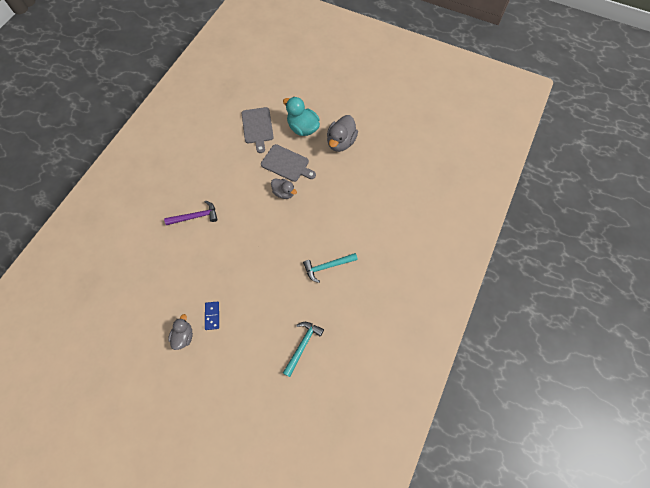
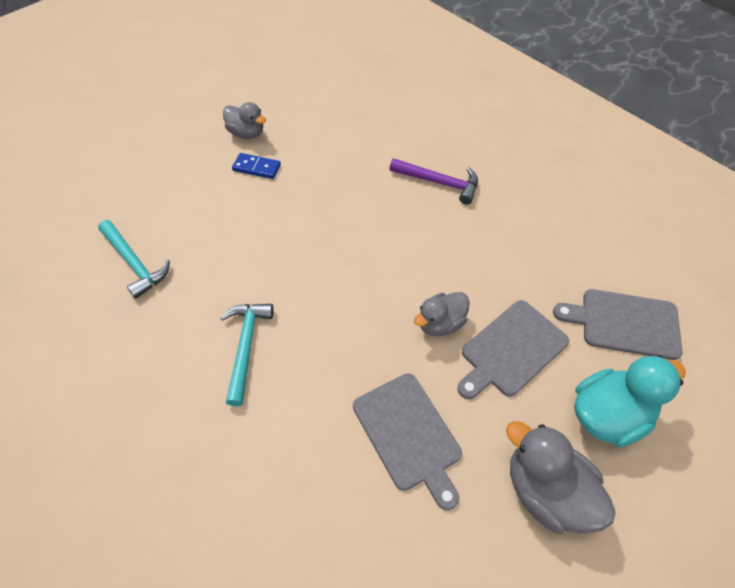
camera: 110 degrees right, 10 degrees down
(195, 216) = (439, 182): purple hammer -> purple hammer turned 75 degrees counterclockwise
(339, 190) = (409, 434): none -> grey cutting board

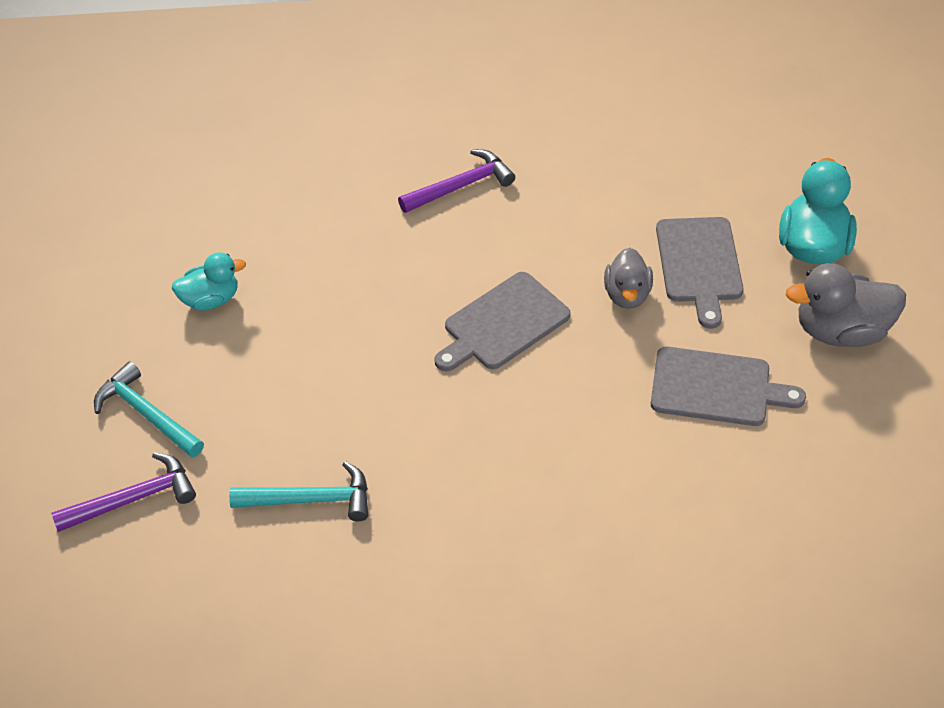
camera: 50 degrees left, 5 degrees down
(82, 188) = (133, 498): none -> purple hammer
(245, 347) = (515, 457): turquoise hammer -> turquoise hammer (146, 414)
(246, 133) = (210, 299): grey duck -> turquoise duck
(256, 168) = (277, 320): blue domino -> none
(625, 323) = (743, 172): grey cutting board -> grey cutting board (503, 324)

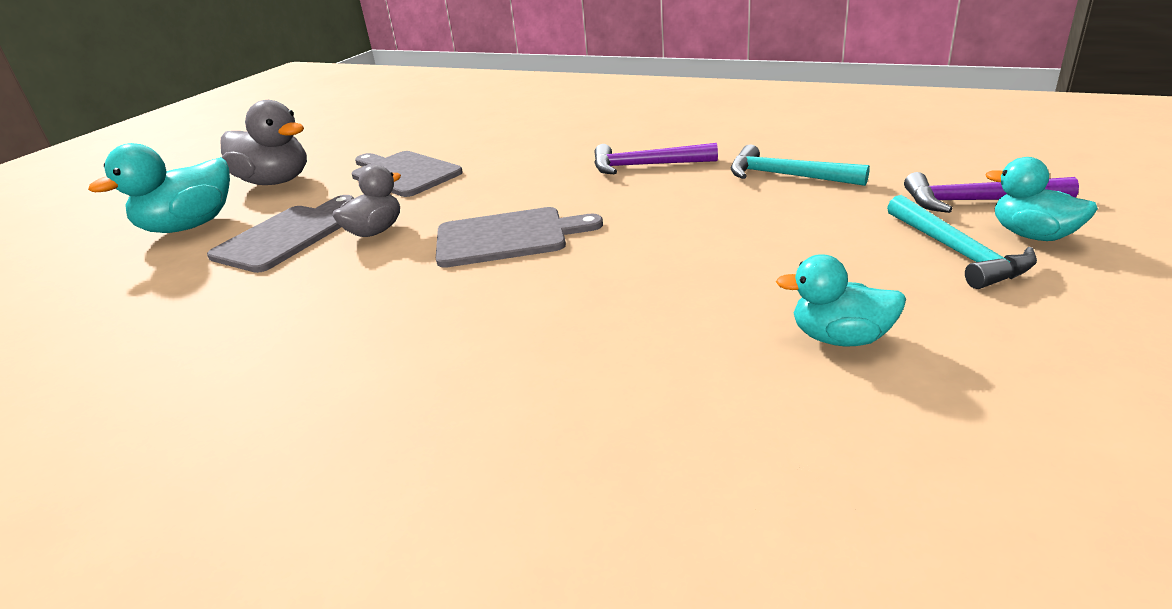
camera: 145 degrees left, 20 degrees down
(92, 455) = (1032, 235): none -> turquoise duck
(460, 186) = (384, 373): purple hammer -> purple hammer (646, 166)

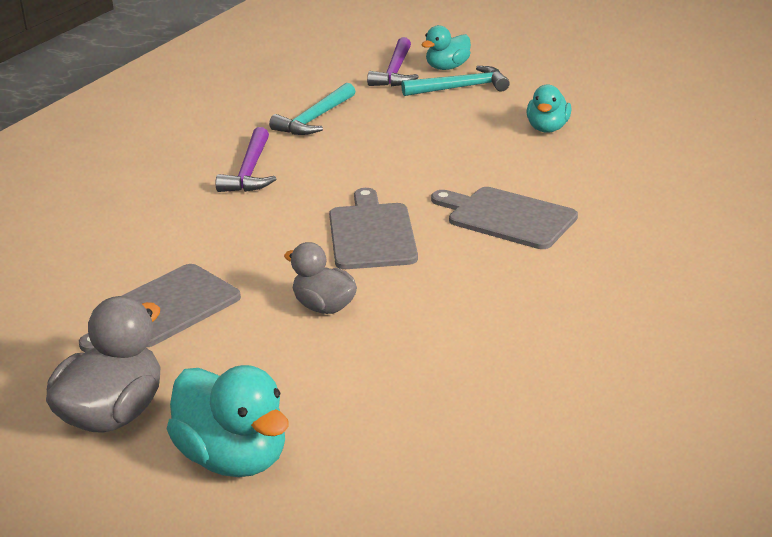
camera: 90 degrees left, 0 degrees up
(286, 236) = (306, 366): grey cutting board -> grey cutting board (507, 217)

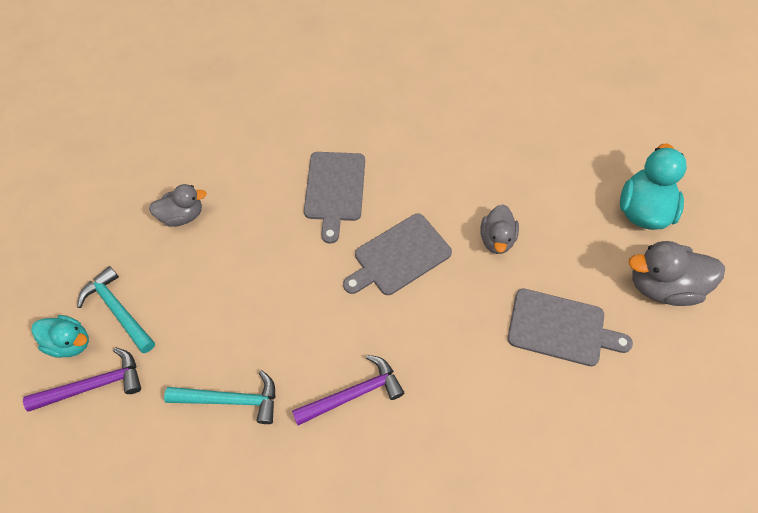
camera: 120 degrees left, 30 degrees up
(547, 128) = (183, 216): turquoise duck -> grey duck

